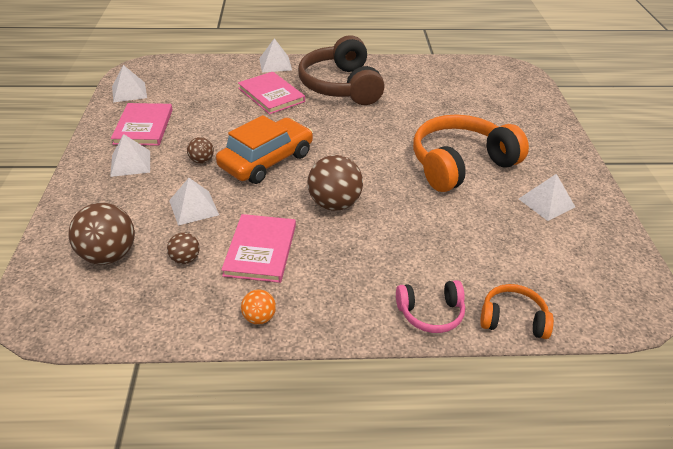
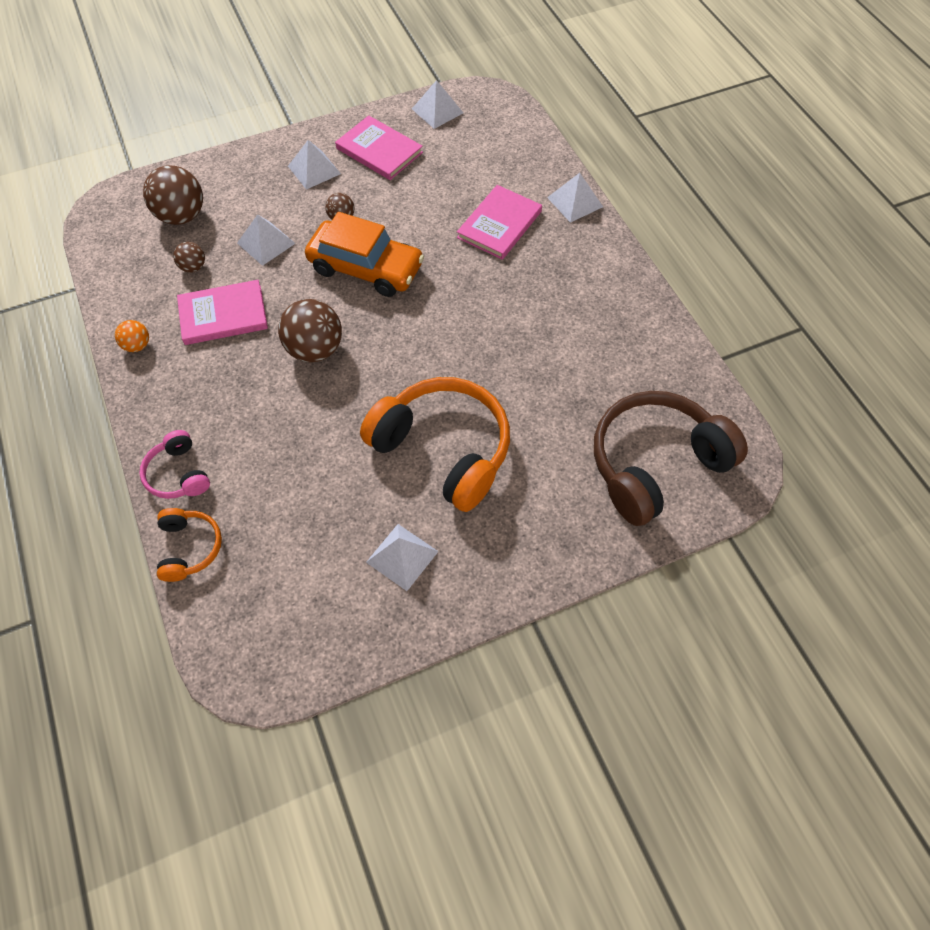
camera: 70 degrees right, 20 degrees up
(143, 126) = (379, 150): pink book -> pink book turned 60 degrees clockwise
(341, 86) = (561, 282): brown headphones -> brown headphones (655, 464)

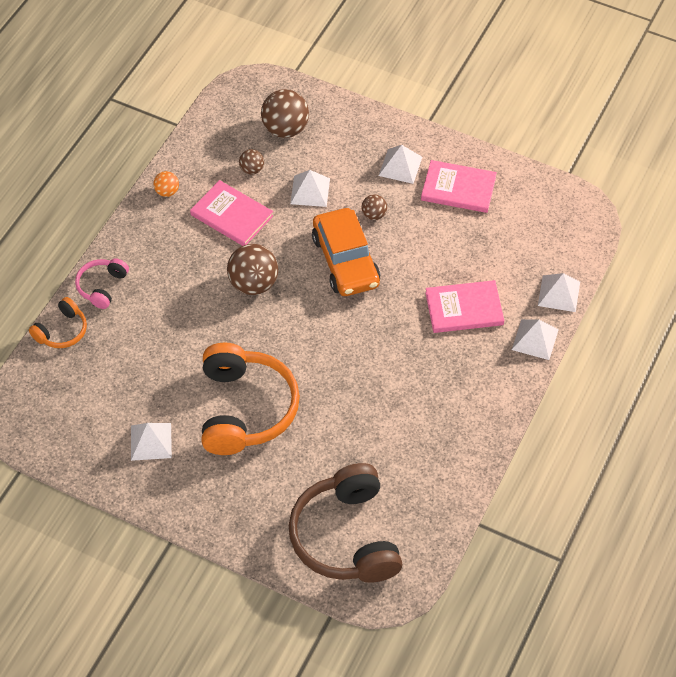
camera: 50 degrees right, 5 degrees down
(379, 150) = (458, 188): pink book -> pink book turned 75 degrees counterclockwise
(437, 111) = (535, 193): white pyramid -> white pyramid (559, 293)
(655, 464) = (346, 536): brown headphones -> brown headphones turned 120 degrees counterclockwise

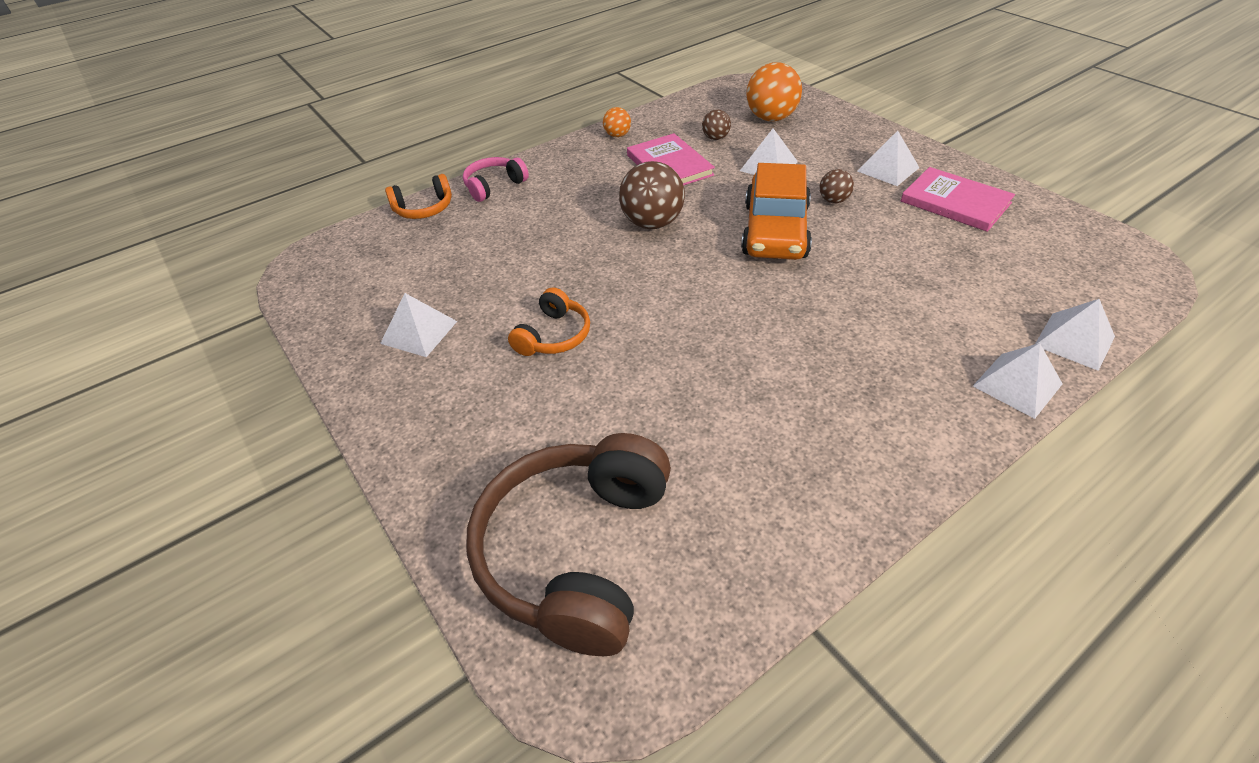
camera: 30 degrees right, 10 degrees down
(245, 409) = (553, 336): orange headphones -> orange headphones, size x0.49
(285, 129) = (771, 118): brown ball -> orange ball
(464, 308) = (914, 317): pink book -> none

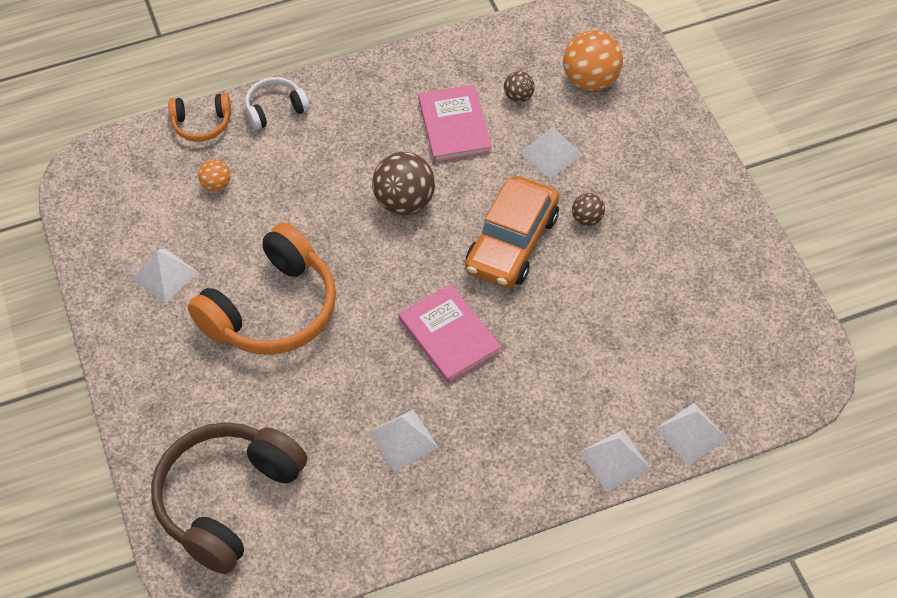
camera: 15 degrees right, 10 degrees up
(494, 186) = (275, 109): pink headphones -> white headphones
(553, 336) = (272, 310): orange headphones -> orange headphones, size x2.02
(617, 135) = (421, 65): orange ball -> orange ball (216, 185)
(888, 169) = (665, 191): white pyramid -> white pyramid (403, 439)
(955, 202) = (700, 253): pink book -> pink book (449, 335)

